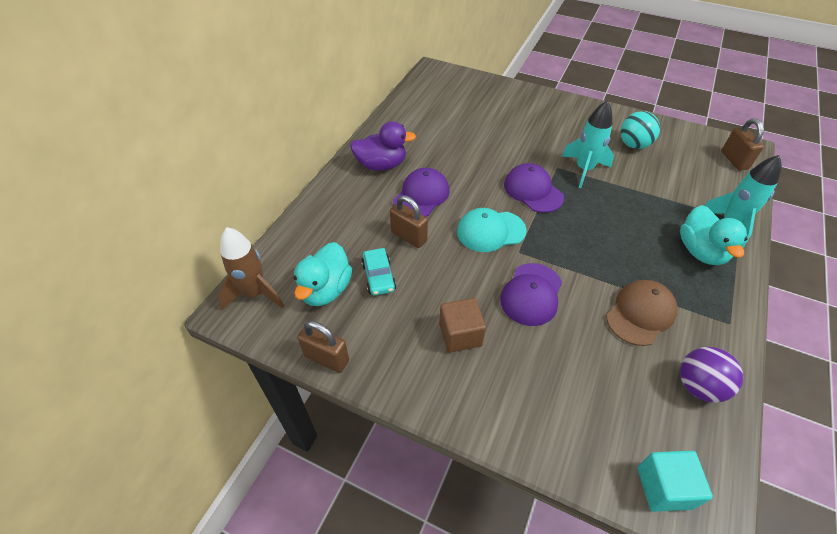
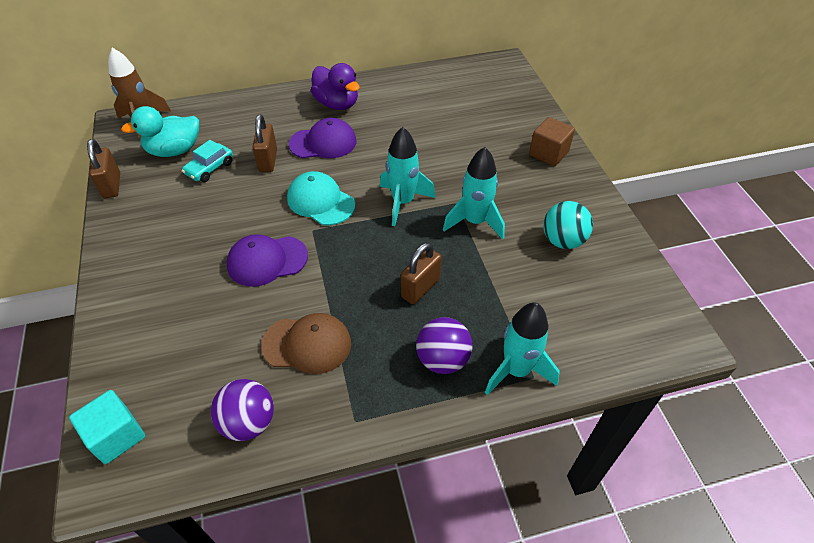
camera: 50 degrees right, 0 degrees up
(460, 334) = (187, 240): brown cube -> brown cube (548, 153)
(533, 191) = (403, 202): purple cap -> turquoise rocket
(700, 251) = (443, 359): turquoise duck -> purple ball
(734, 160) = (643, 335): brown padlock -> brown padlock (420, 288)

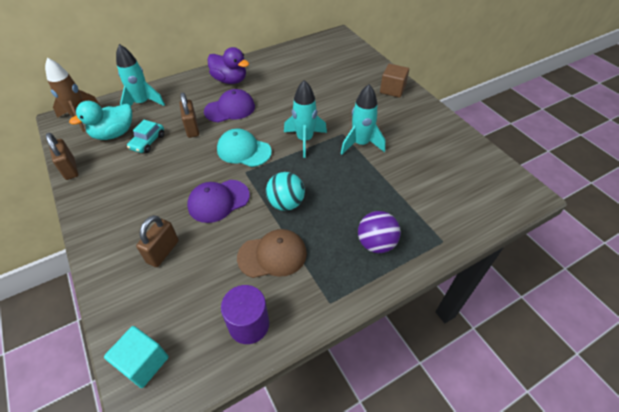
camera: 15 degrees left, 0 degrees up
(248, 422) = (249, 324): purple ball -> purple cylinder
(420, 288) = (340, 197): brown padlock -> brown padlock (163, 252)
(516, 370) = (429, 239): turquoise rocket -> turquoise rocket (142, 103)
(563, 241) = (425, 145): turquoise ball -> turquoise ball (286, 203)

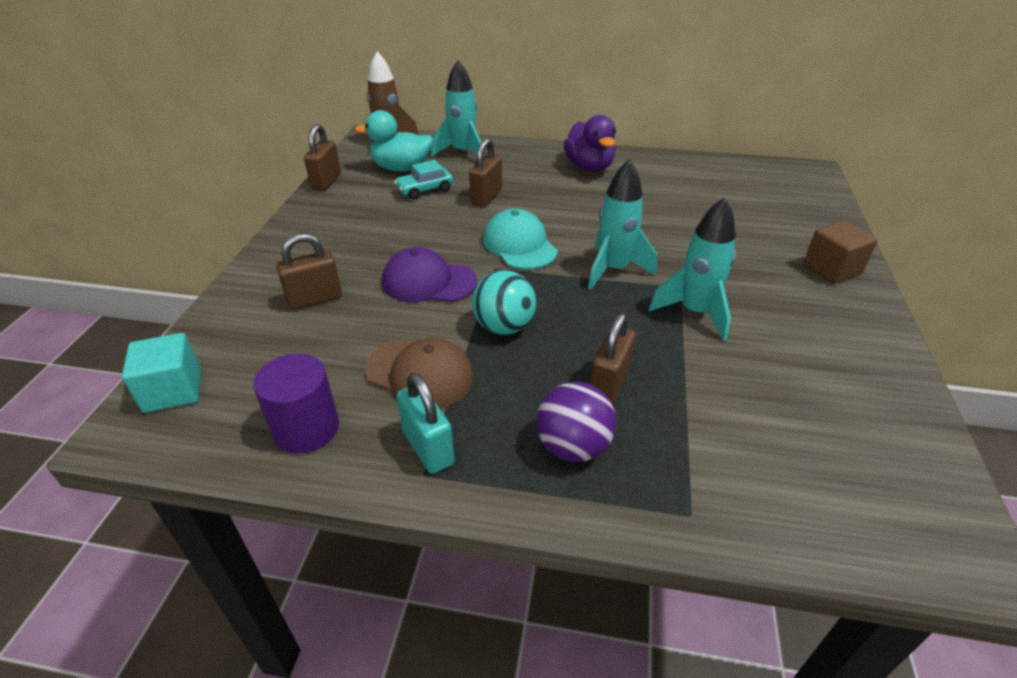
camera: 40 degrees right, 10 degrees down
(230, 109) = (554, 195): purple cap -> none
(318, 289) = (428, 448): none -> turquoise padlock
(361, 204) = (609, 385): none -> brown padlock

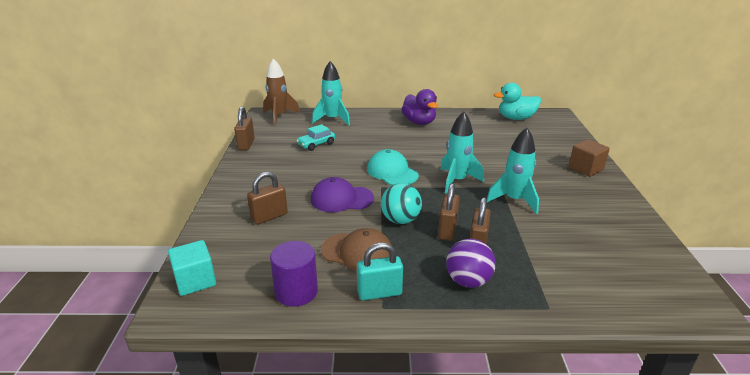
camera: 10 degrees left, 10 degrees down
(401, 168) = (295, 132): turquoise duck -> turquoise duck (516, 118)
(428, 448) = (379, 293): turquoise padlock -> turquoise padlock turned 60 degrees counterclockwise
(486, 197) = (359, 145): brown padlock -> brown padlock (447, 230)

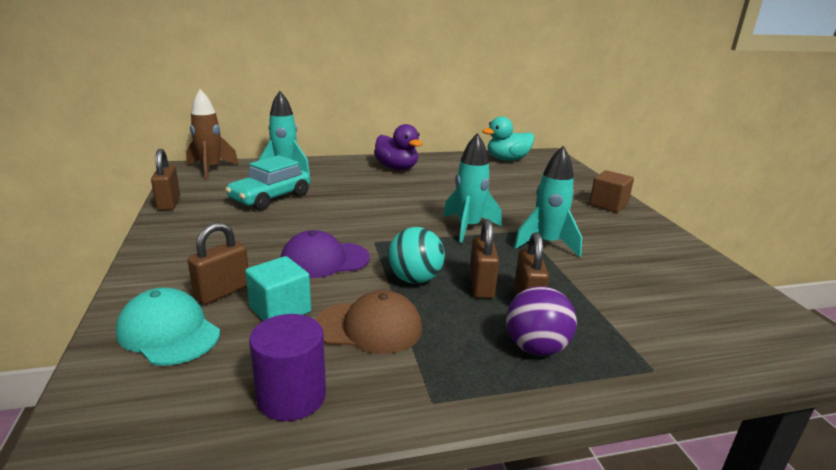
camera: 15 degrees left, 5 degrees down
(195, 281) = (112, 402): turquoise cube -> turquoise cube (280, 310)
(316, 144) = (270, 198): turquoise car -> turquoise car, size x1.61
(379, 293) = (420, 380): turquoise padlock -> none
(392, 172) = (383, 223): turquoise cap -> turquoise cap (169, 332)

